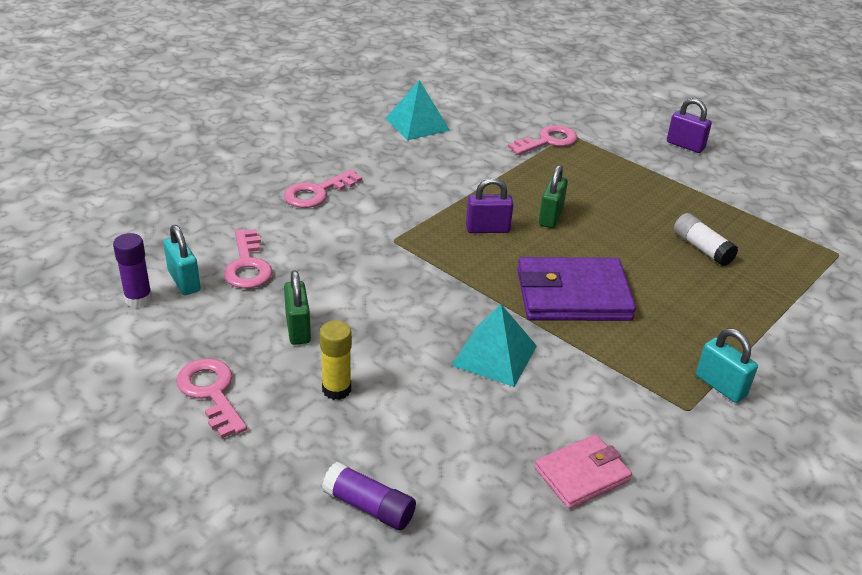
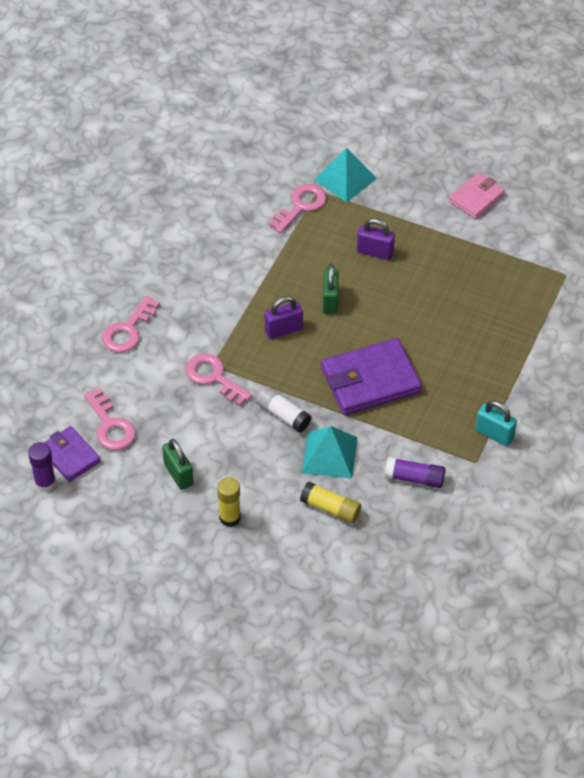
camera: 15 degrees left, 15 degrees up
(184, 281) = (70, 456): turquoise padlock -> purple wallet
(211, 393) = (144, 547): pink key -> pink key (214, 377)
(369, 506) = (289, 598): purple glue stick -> purple glue stick (414, 478)
(417, 124) = (178, 217): turquoise pyramid -> turquoise pyramid (345, 179)
(473, 413) = (331, 508): none -> yellow glue stick
(582, 475) = (417, 534): pink wallet -> pink wallet (476, 198)
(685, 145) = (422, 176): purple padlock -> purple padlock (375, 252)
(702, 248) = (458, 300): white glue stick -> white glue stick (282, 415)

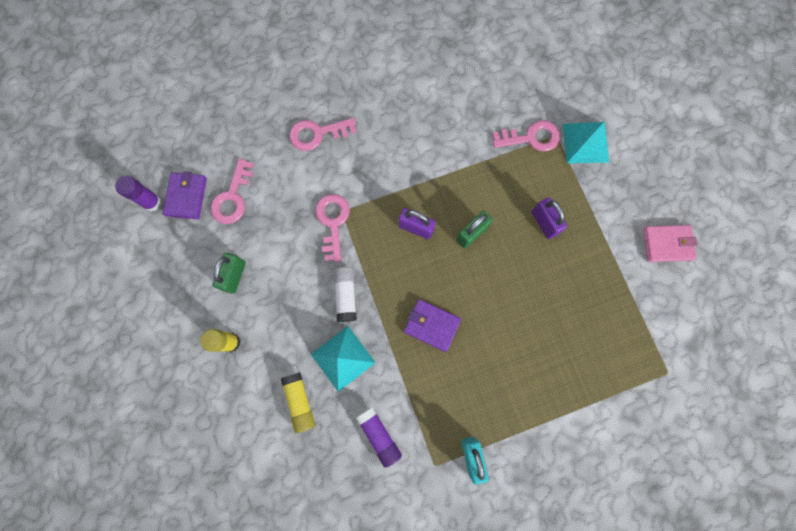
camera: 45 degrees right, 25 degrees up
(370, 380) = (432, 325): purple wallet -> purple wallet, size x0.59

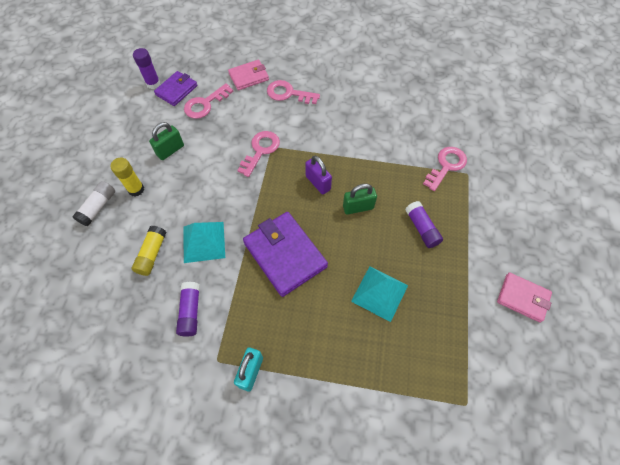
camera: 30 degrees right, 15 degrees down
(258, 135) = (249, 77): none -> pink wallet
(346, 295) = (236, 201): white glue stick -> white glue stick (98, 207)
(432, 325) = (285, 255): purple wallet -> purple wallet, size x1.69
(531, 138) = (446, 166): pink key -> pink key turned 75 degrees counterclockwise
(544, 223) = (421, 228): purple padlock -> purple glue stick
(585, 143) = (490, 189): turquoise pyramid -> turquoise pyramid (379, 293)

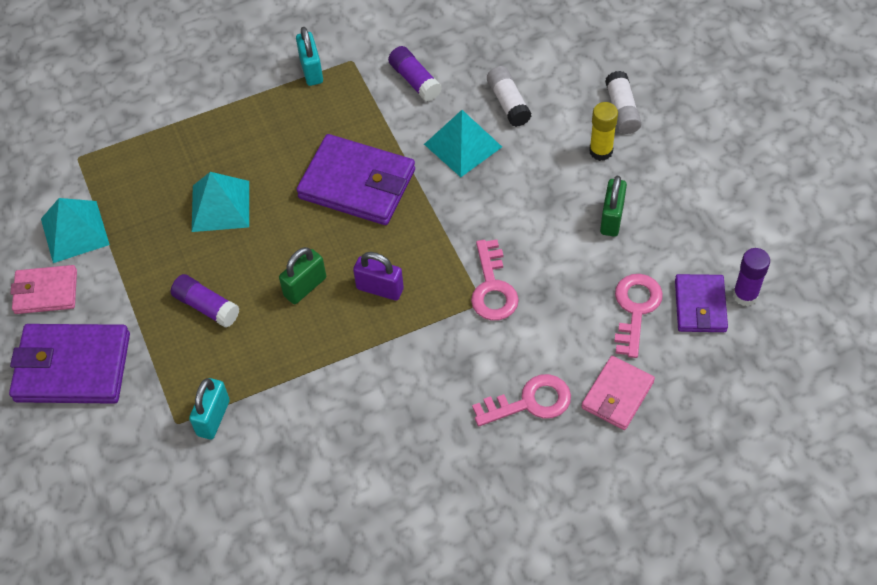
camera: 150 degrees right, 5 degrees down
(152, 254) = (508, 103): yellow glue stick -> white glue stick
(446, 166) = (213, 418): pink key -> turquoise padlock
(489, 335) = (75, 231): none -> turquoise pyramid
(518, 236) = (72, 367): none -> purple wallet

